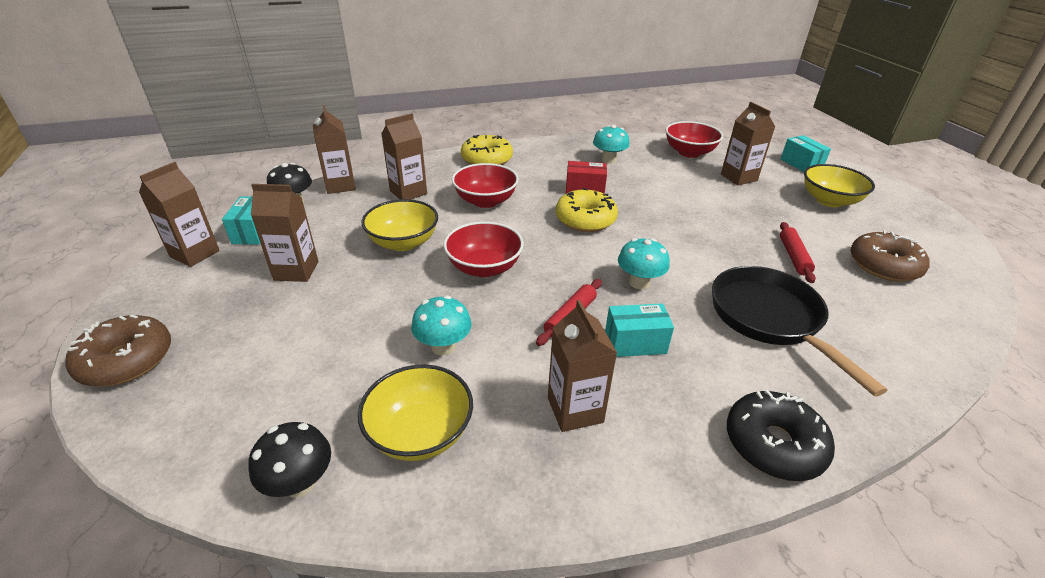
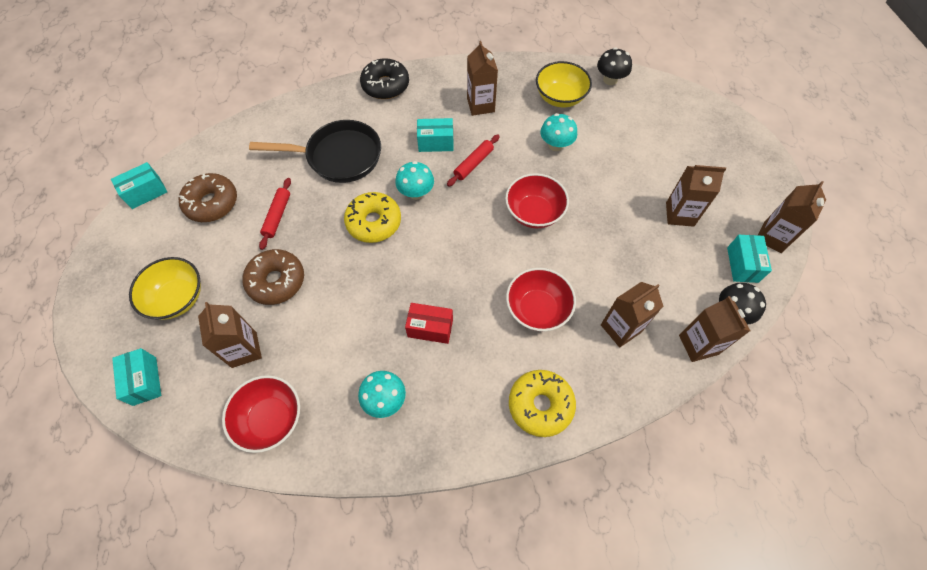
camera: 175 degrees left, 25 degrees up
(126, 360) = (741, 143): brown donut -> brown donut (276, 281)
(403, 242) = (605, 245): yellow bowl -> none
(585, 219) = (441, 273): yellow donut -> yellow donut (374, 222)
(770, 319) = (338, 157): black pan -> black pan turned 75 degrees counterclockwise
(975, 273) = (146, 192): none -> turquoise box

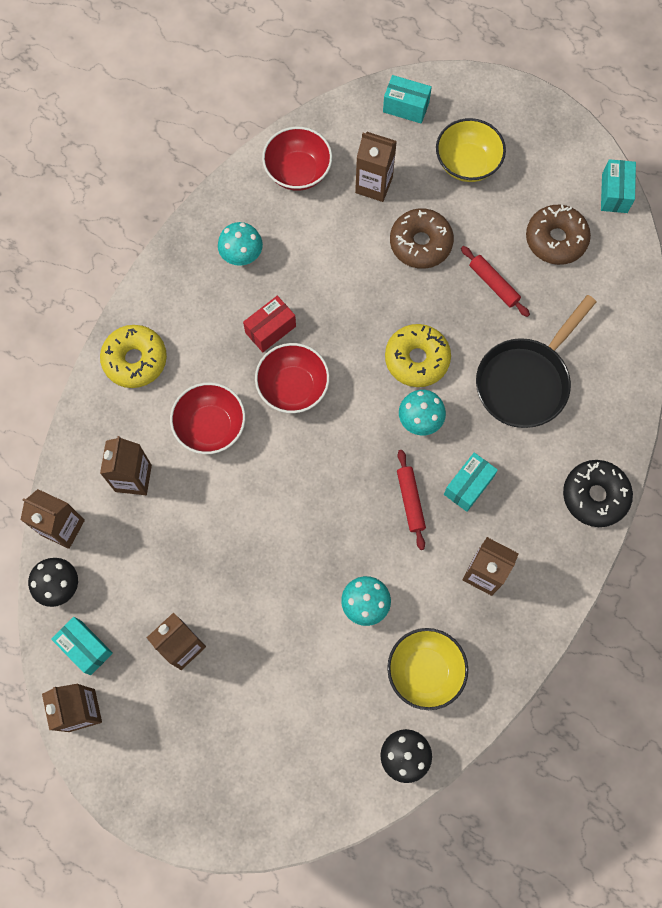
camera: 130 degrees right, 10 degrees up
(534, 212) = (305, 509): red bowl -> red bowl (293, 387)

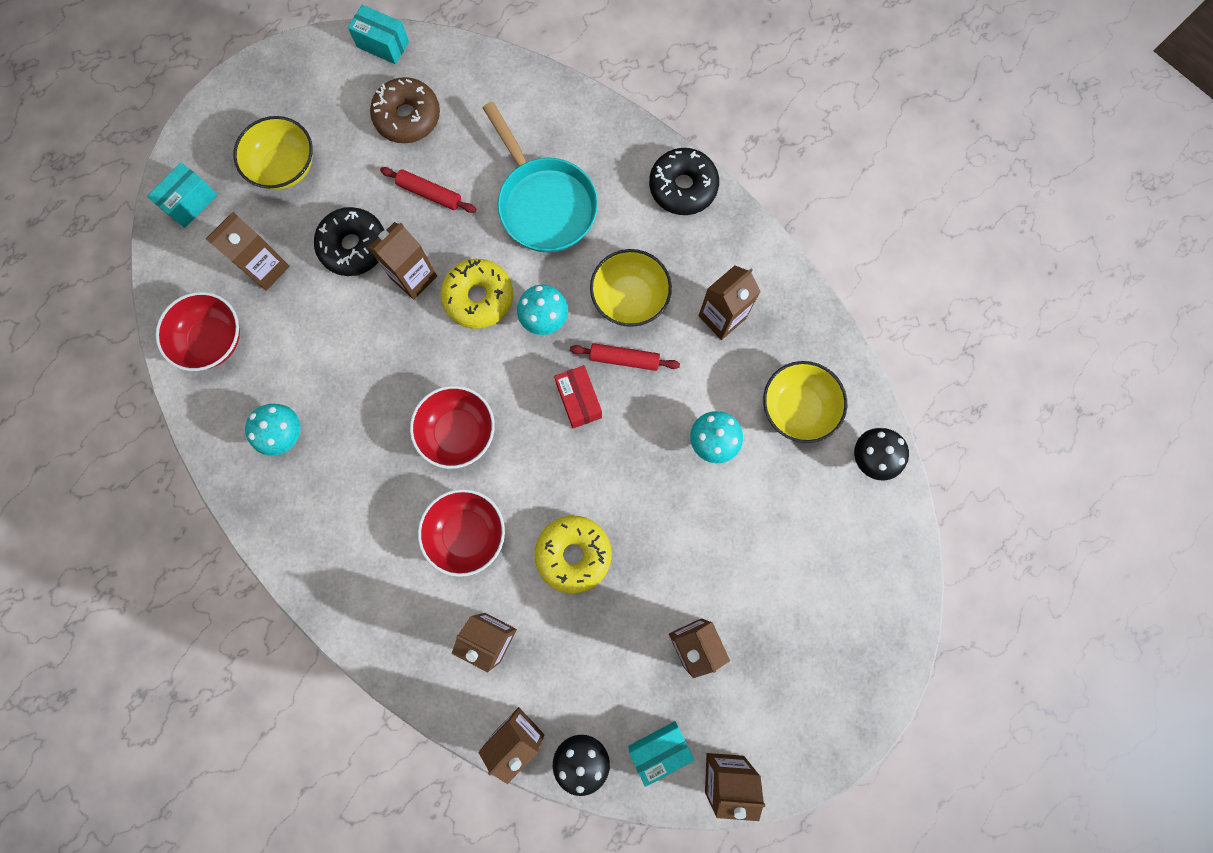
camera: 70 degrees left, 5 degrees up
(135, 360) = (357, 592): yellow donut -> yellow donut (573, 554)
(270, 329) = (384, 433): red box -> red box (579, 400)
(413, 300) = (413, 277): none -> brown carton
(420, 243) = (354, 246): brown donut -> black donut
(468, 486) = (629, 298): turquoise box -> yellow bowl
(493, 284) = (429, 193): red rolling pin -> red rolling pin turned 45 degrees clockwise
(525, 381) = (544, 204): black pan -> turquoise pan

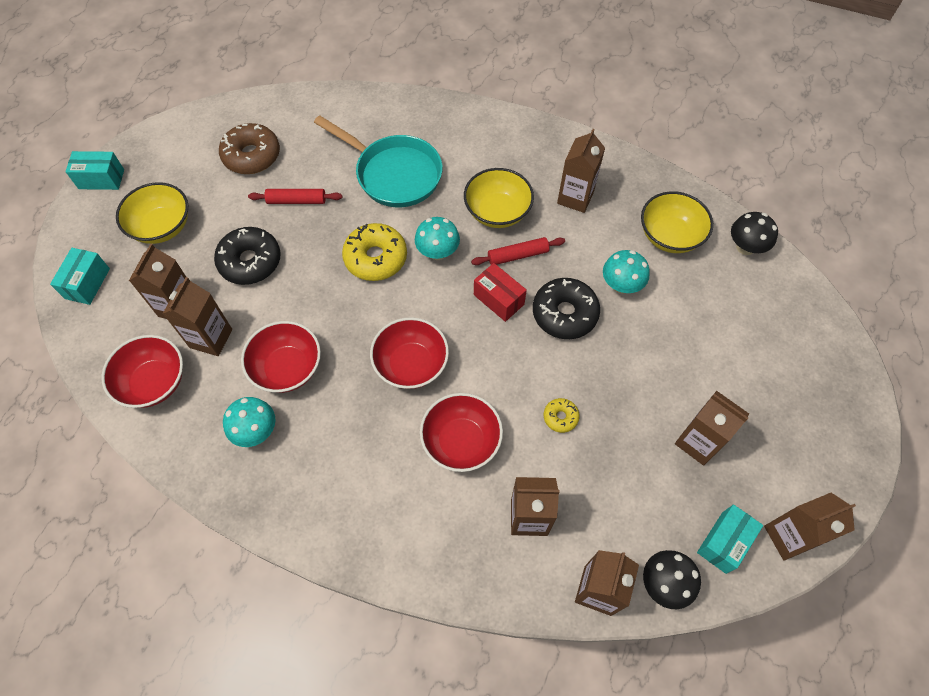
camera: 25 degrees left, 15 degrees down
(340, 382) = (287, 368): none -> red bowl
(383, 44) = (207, 115): turquoise box -> turquoise box (101, 179)
(413, 277) = (313, 264): brown carton -> brown carton (211, 338)
(573, 554) = (560, 417): yellow donut -> yellow donut, size x0.50
(683, 187) = (494, 125): black donut -> black donut (564, 314)

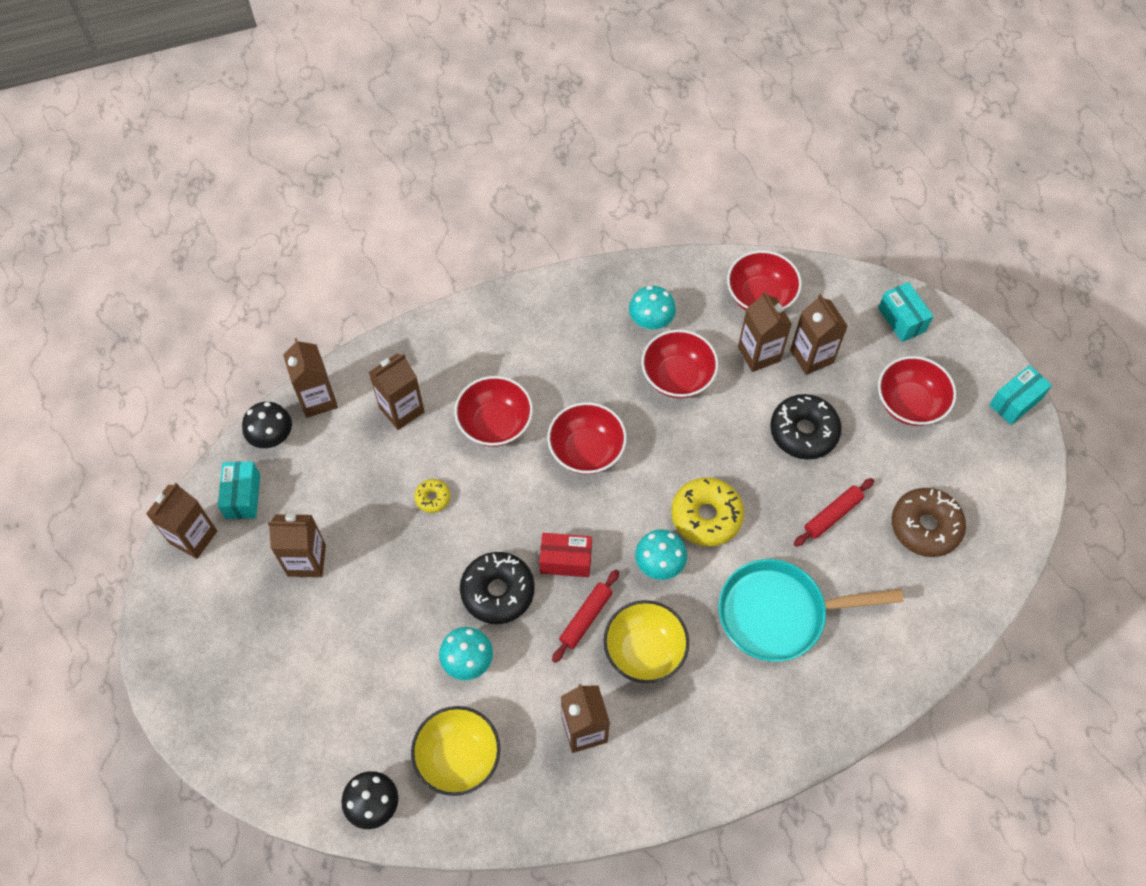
camera: 140 degrees right, 0 degrees up
(162, 227) = (909, 403): yellow bowl -> red bowl

